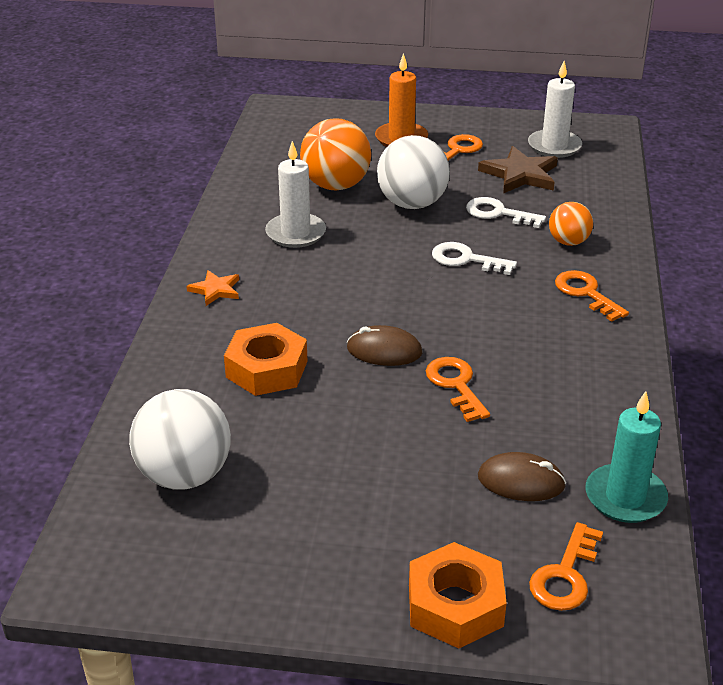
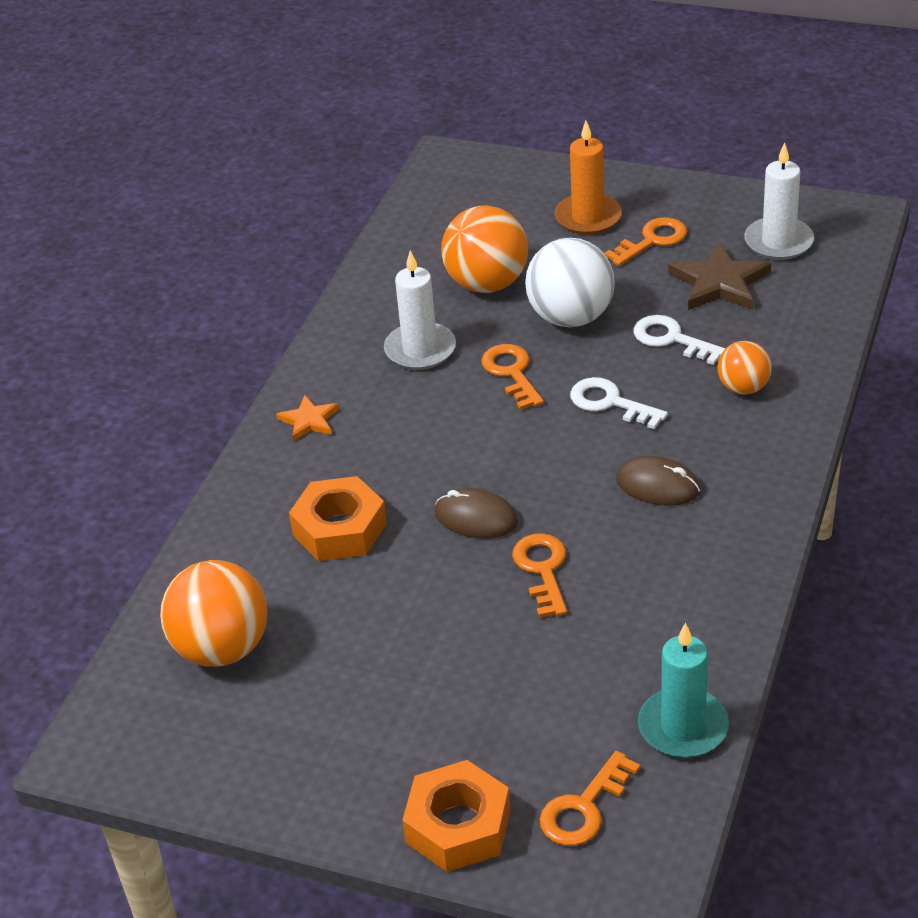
camera: 15 degrees right, 5 degrees up
(185, 475) = (222, 648): white ball -> orange ball
(521, 481) = (575, 695): brown mouse -> brown mouse (658, 485)
(585, 293) = (737, 462): orange key -> orange key (511, 373)

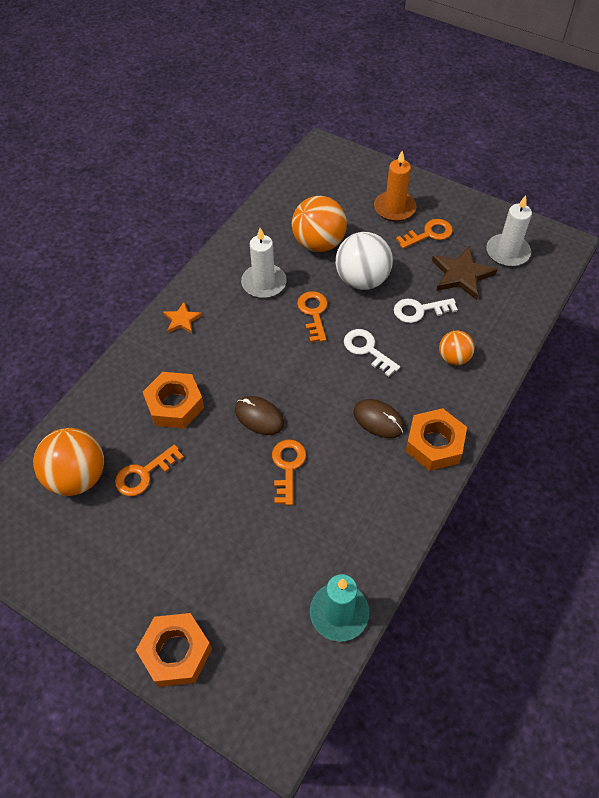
camera: 10 degrees right, 15 degrees up
(584, 808) = (258, 660): orange key -> orange key (144, 474)
(671, 339) = (419, 310): white key -> white key turned 60 degrees counterclockwise
(751, 498) = (434, 444): none -> orange nut

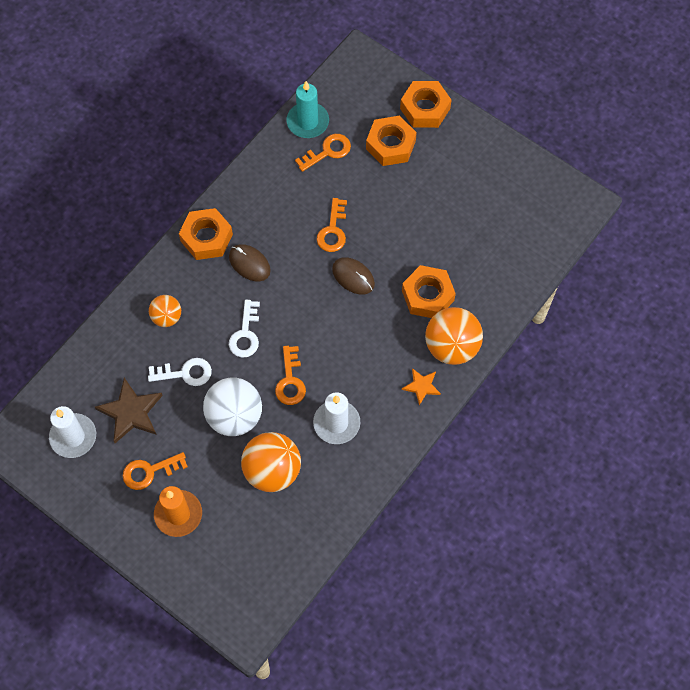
camera: 175 degrees left, 10 degrees up
(77, 477) = (508, 239): orange ball -> orange ball (451, 347)
(144, 474) = (453, 236): orange key -> orange key (327, 151)
(223, 589) = (390, 145): none -> orange nut
(367, 349) = (245, 334): white key -> white key turned 45 degrees clockwise

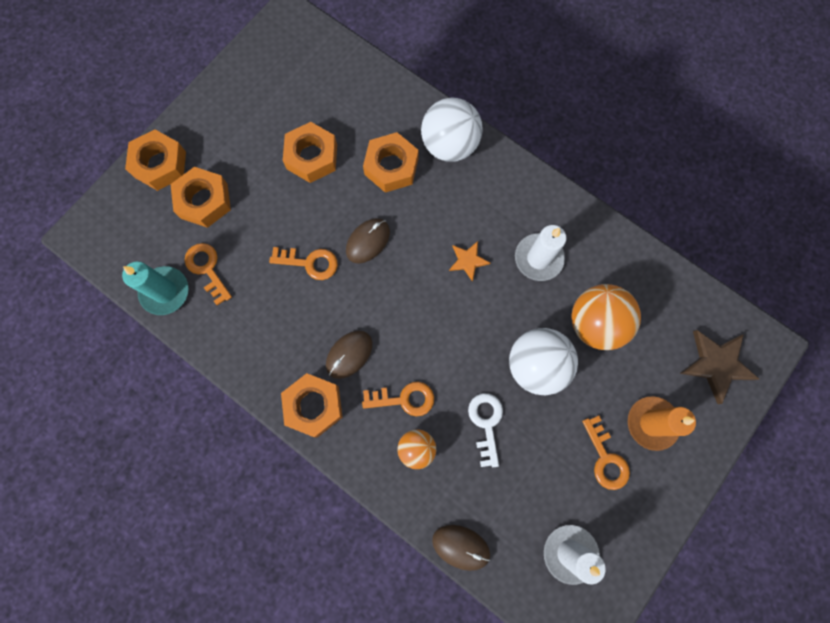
camera: 90 degrees left, 10 degrees up
(85, 351) = (461, 547): none -> brown mouse
(131, 412) = (536, 485): brown star -> brown star (716, 364)
(245, 334) = (437, 356): white key -> none
(290, 381) = (492, 306): orange key -> orange key (404, 399)
(421, 386) = (494, 175): orange star -> orange star (468, 261)
(436, 228) = (312, 157): none -> orange nut
(451, 347) = (449, 145): orange ball -> white ball

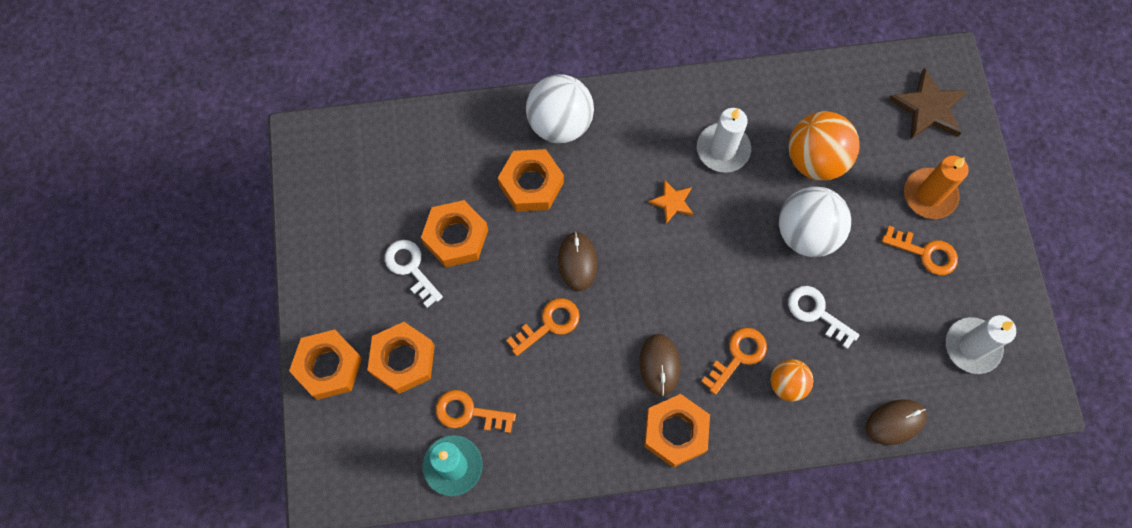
camera: 45 degrees left, 5 degrees down
(266, 150) = (410, 268): none -> white key

